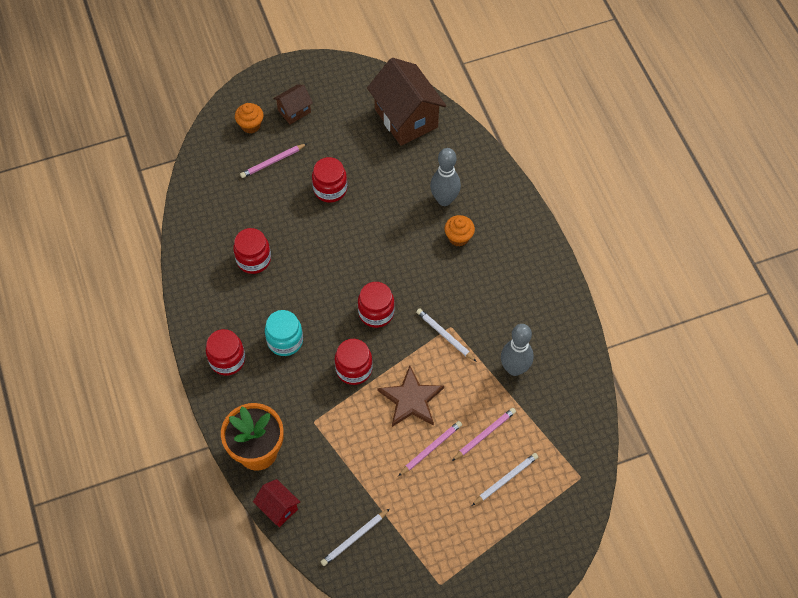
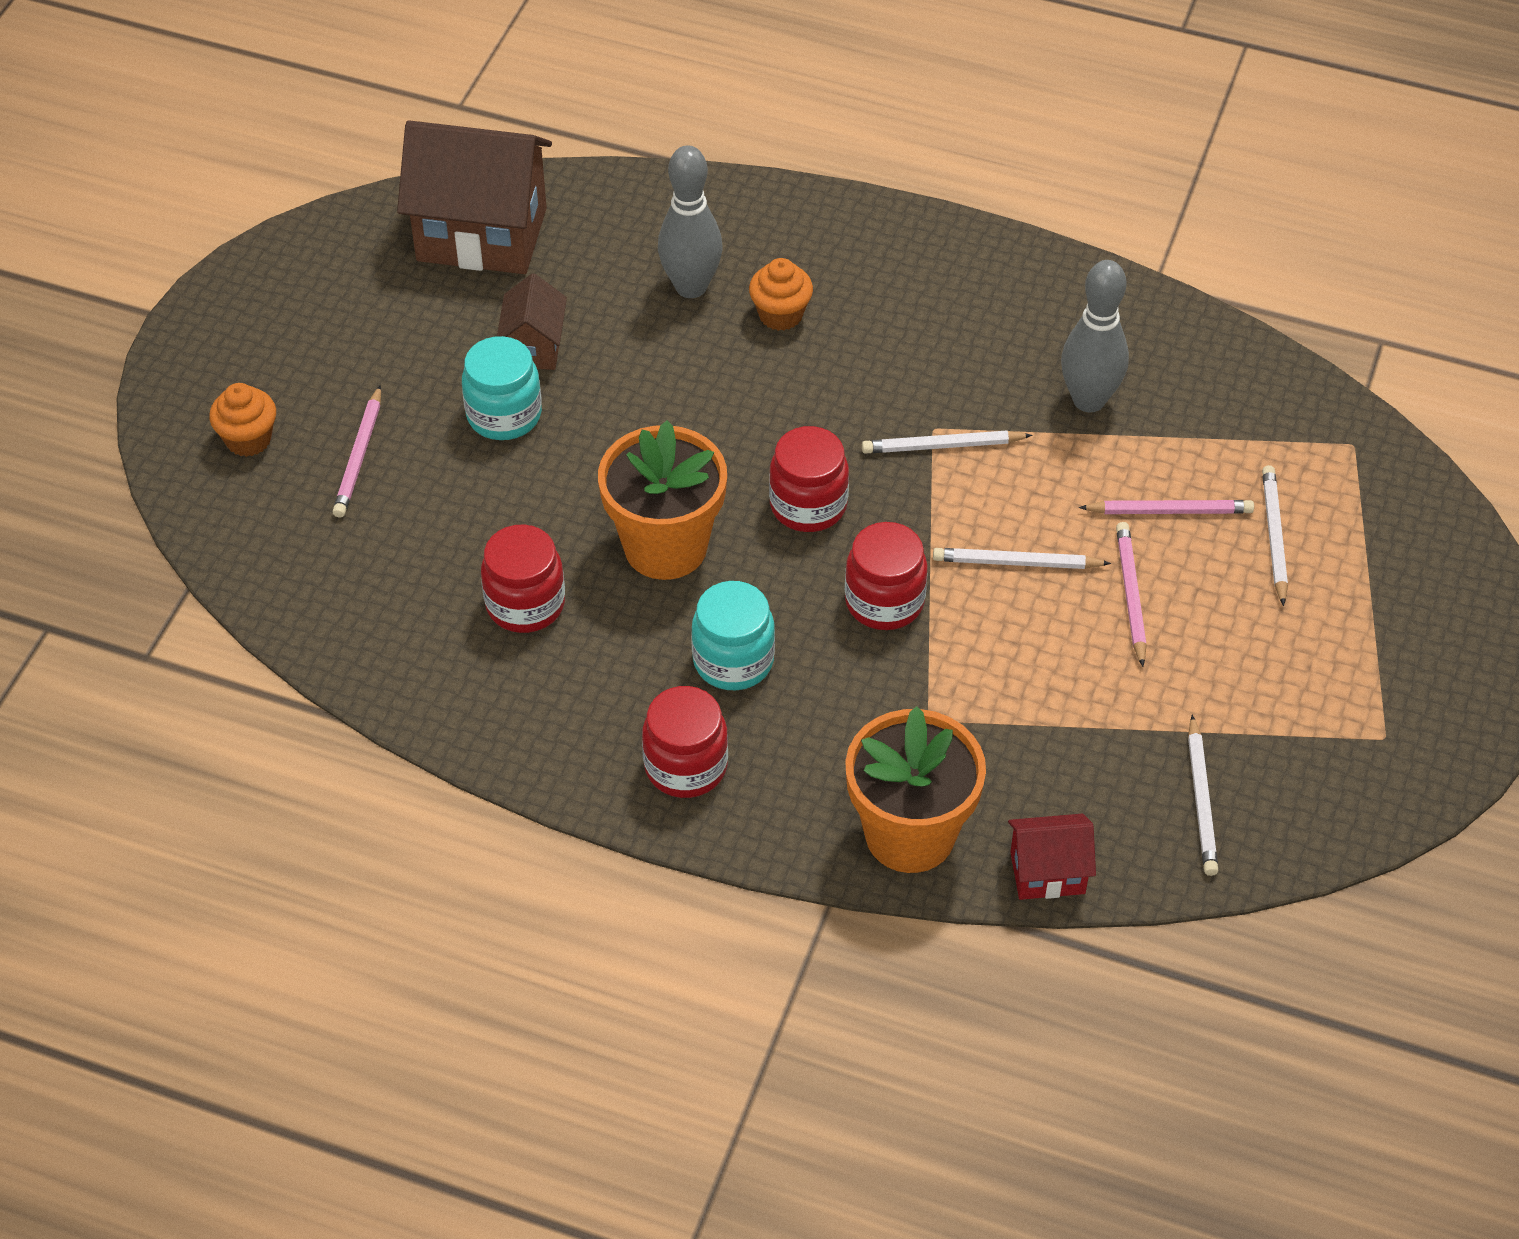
camera: 50 degrees left, 10 degrees down
(294, 111) = (292, 364): brown house -> brown house (534, 347)
(316, 282) = (665, 547): none -> orange flower pot
(330, 189) = (504, 415): red jar -> turquoise jar
(411, 399) = (1016, 563): brown star -> white pencil
(484, 434) = (1170, 511): pink pencil -> pink pencil turned 90 degrees clockwise

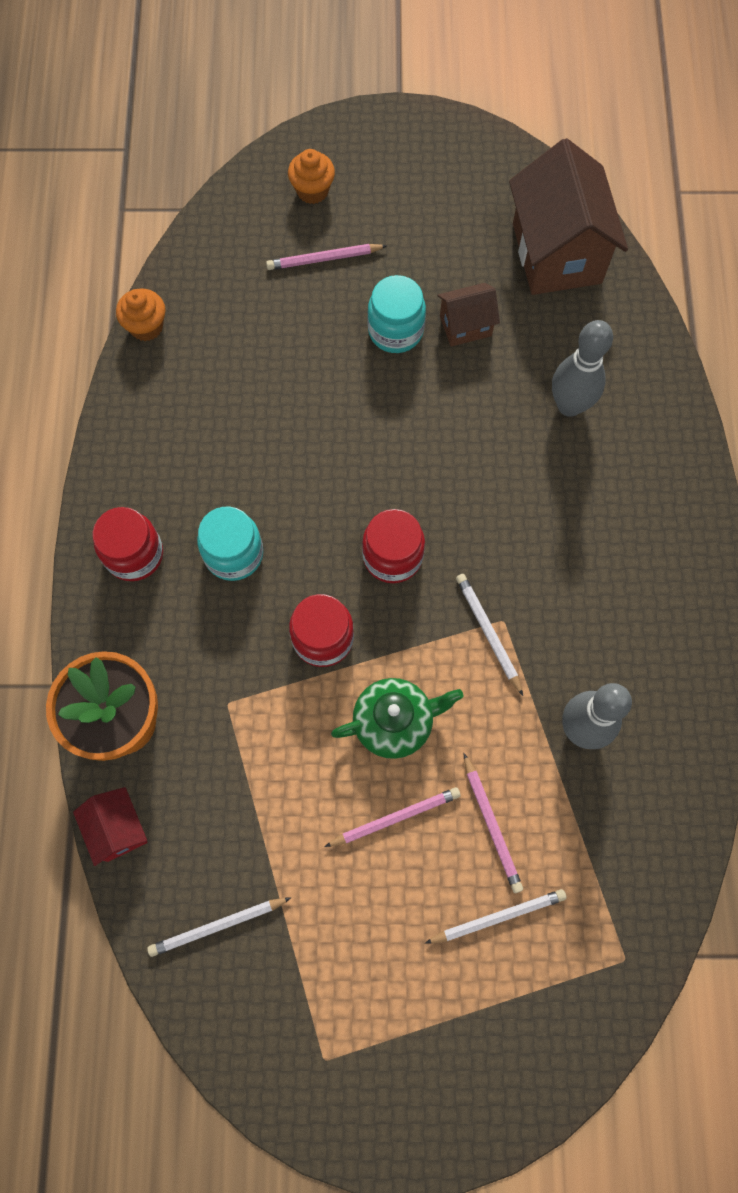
camera: 70 degrees right, 20 degrees up
(525, 604) = (236, 406): red jar -> none
(665, 547) = (318, 475): orange flower pot -> none
(780, 315) = (569, 475): orange cupcake -> orange cupcake (146, 326)
(1016, 563) = (394, 722): white pencil -> green teapot

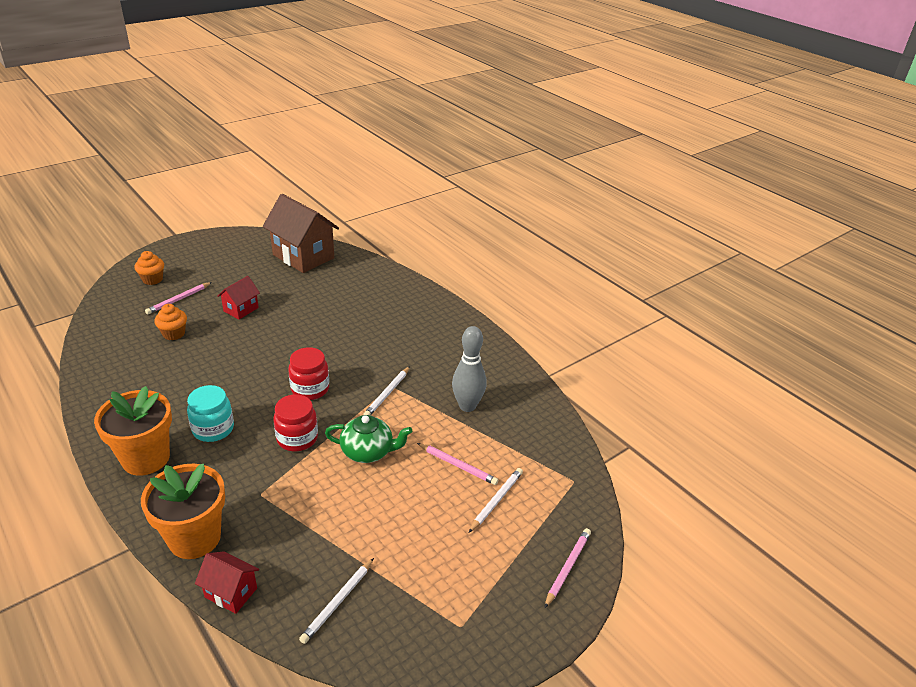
camera: 40 degrees left, 35 degrees down
(134, 554) = (146, 458): red jar -> orange flower pot
(146, 326) = (84, 362): orange cupcake -> orange cupcake (174, 334)
(394, 722) = (368, 452): green teapot -> green teapot turned 60 degrees clockwise
(395, 330) = (241, 309): turquoise jar -> red house
(395, 817) = (403, 490): pink pencil -> pink pencil (567, 567)
(465, 326) = (278, 294): brown house -> none
(488, 632) = (387, 394): white pencil -> white pencil turned 90 degrees counterclockwise
(569, 405) = (355, 300): grey bowling pin -> none

